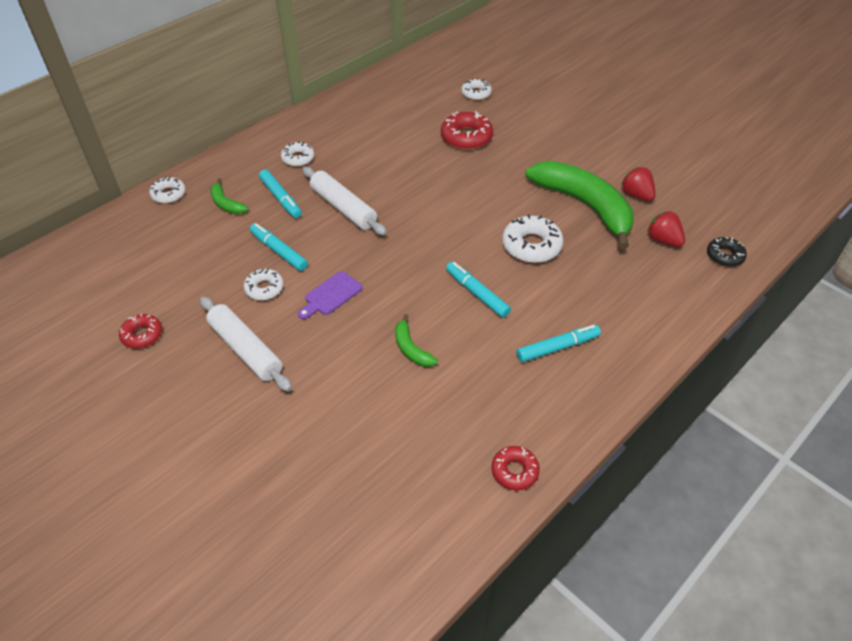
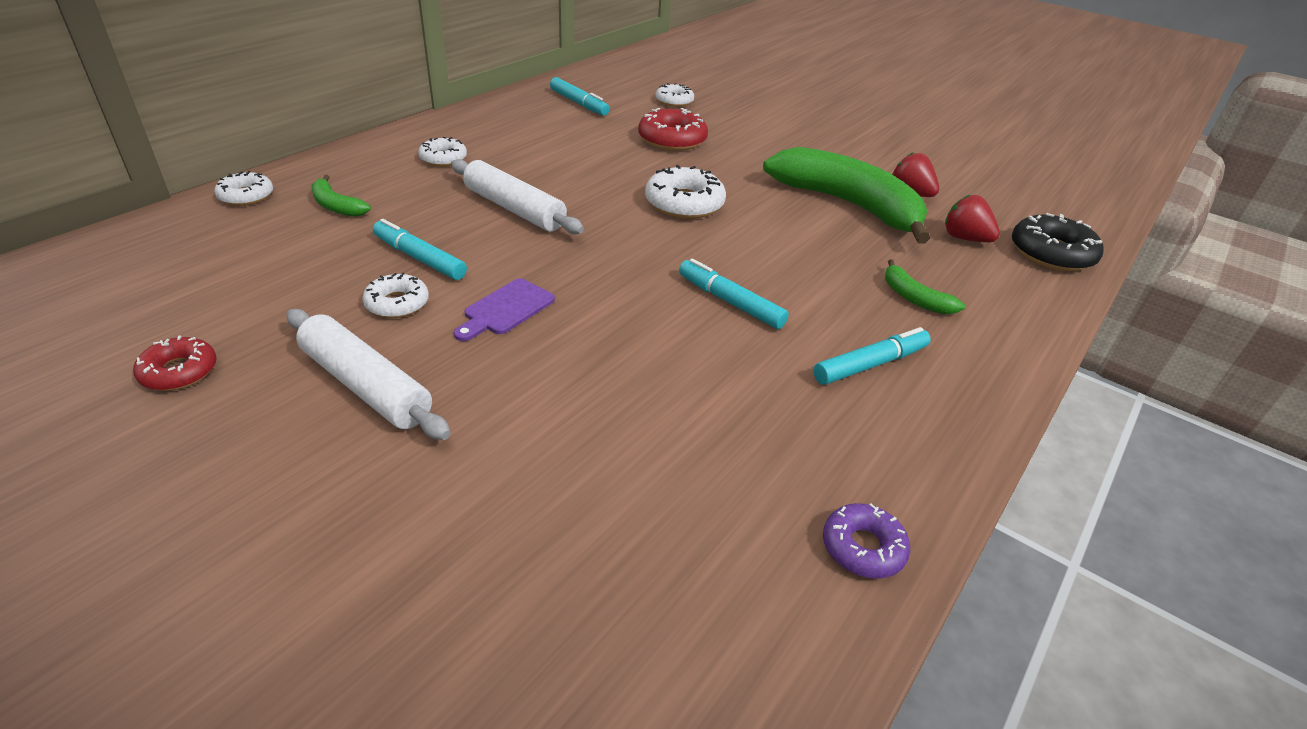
camera: 10 degrees left, 10 degrees down
(281, 198) = (420, 199): turquoise marker -> turquoise marker (579, 103)
(411, 348) = (645, 374): green banana -> green banana (914, 298)
(514, 471) = (863, 548): red donut -> purple donut
(531, 246) = (791, 246): white donut -> white donut (684, 203)
(724, 256) = (1051, 253): black donut -> black donut, size x1.62

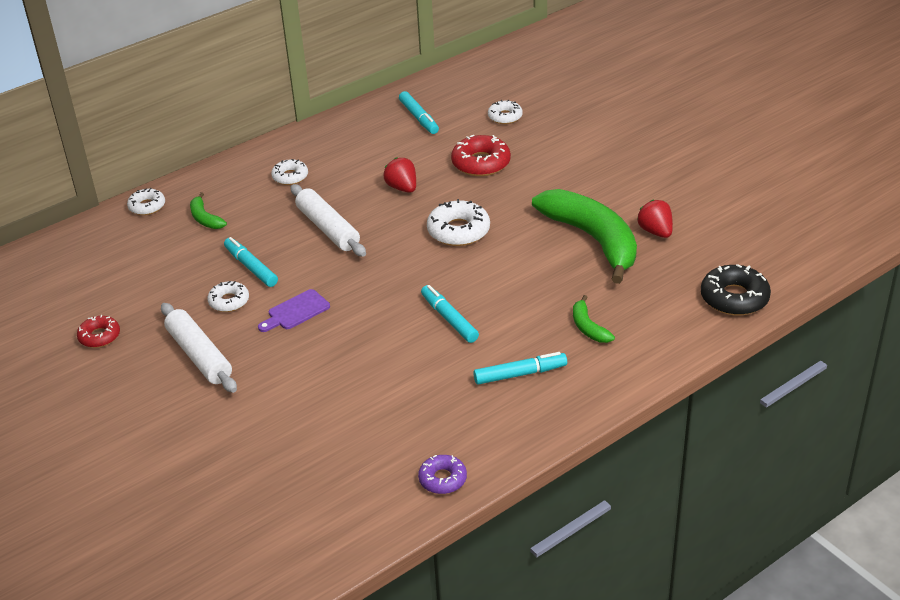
camera: 20 degrees right, 0 degrees up
(965, 238) = (670, 279): red strawberry -> red strawberry (402, 188)

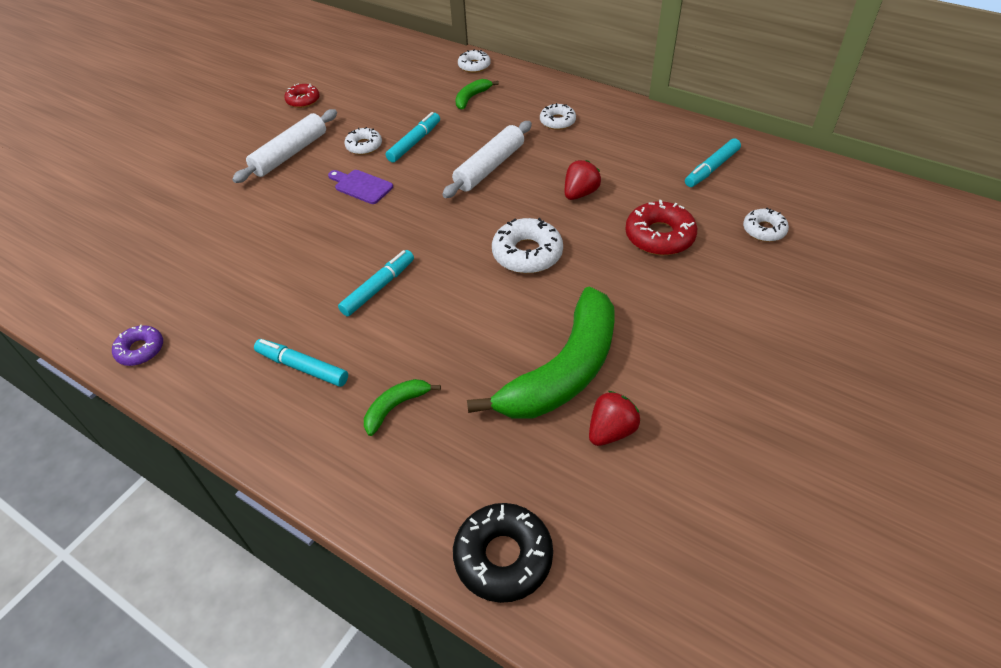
camera: 70 degrees right, 10 degrees up
(520, 374) = (302, 367): turquoise marker -> turquoise marker turned 150 degrees clockwise

